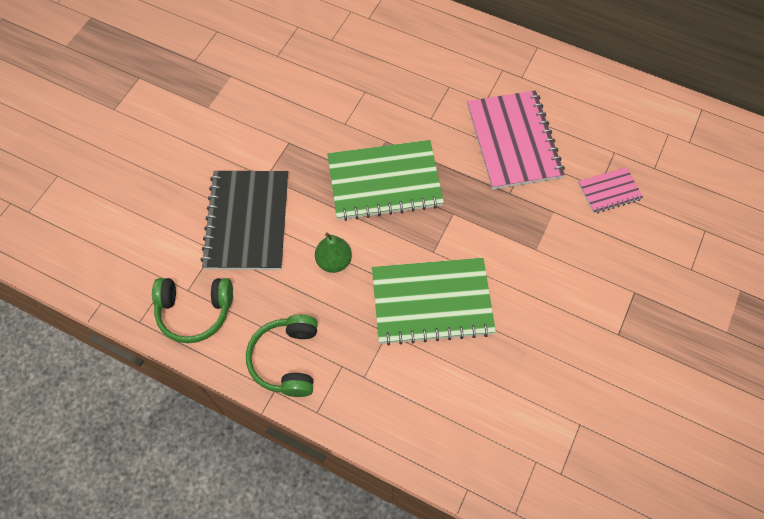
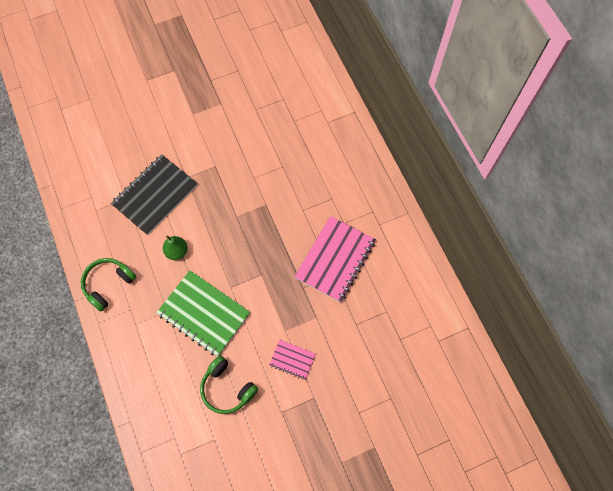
camera: 40 degrees right, 5 degrees up
(195, 311) = (89, 224): green headphones -> green headphones (227, 388)
(384, 182) = (243, 228): green notebook -> none
(609, 191) = (359, 331): pink notebook -> pink notebook (292, 360)

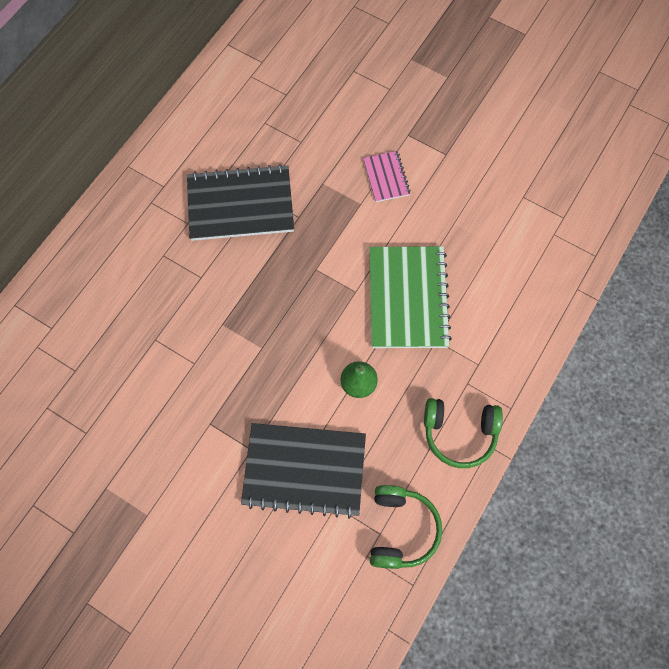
camera: 125 degrees left, 0 degrees up
(227, 388) = (465, 219): green headphones -> green headphones (401, 529)
(335, 259) = (240, 204): pink notebook -> black notebook

